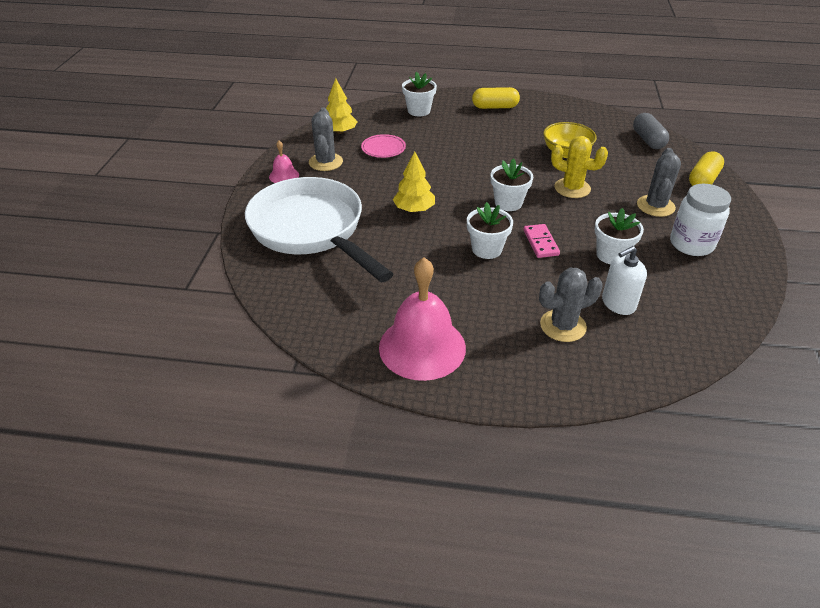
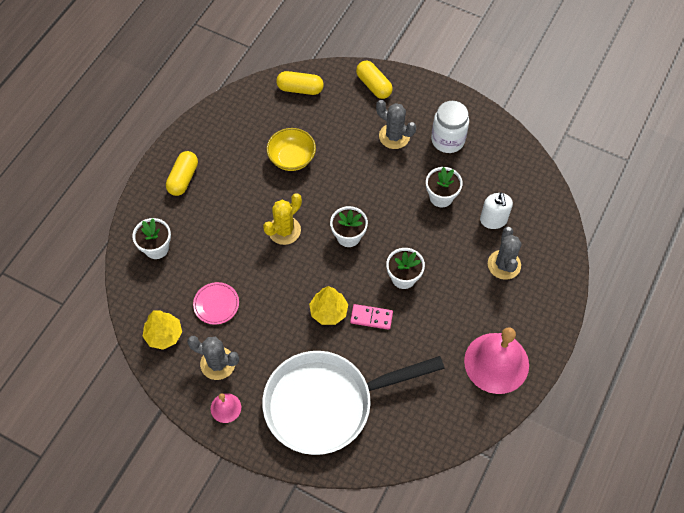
camera: 70 degrees left, 20 degrees up
(540, 243) = (409, 236): pink domino -> pink domino (371, 318)
(572, 188) = (347, 180): yellow cactus -> yellow cactus (284, 230)
(648, 140) = (300, 89): grey capsule -> yellow capsule

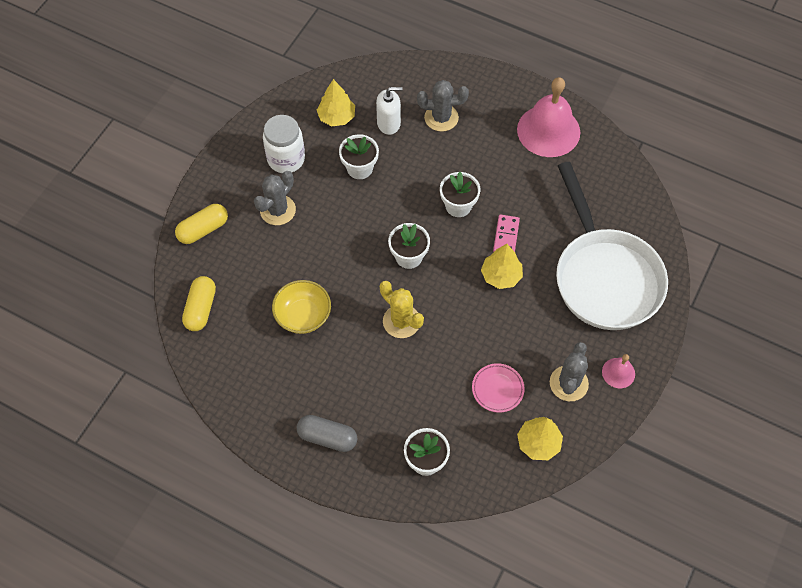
camera: 90 degrees left, 0 degrees up
(183, 178) = (327, 437): yellow capsule -> grey capsule
(497, 177) = (336, 117): none -> yellow tree

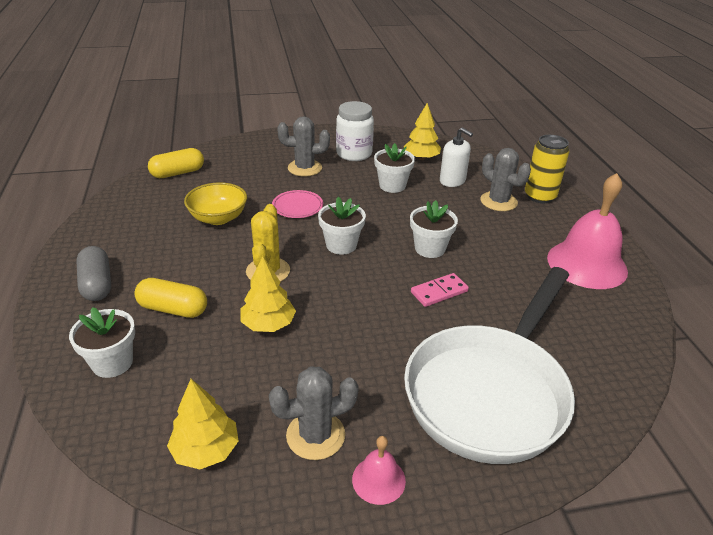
camera: 50 degrees right, 25 degrees down
(203, 229) = (250, 148): yellow capsule -> yellow capsule (173, 309)
(457, 86) = (540, 196): none -> yellow can
(497, 389) = (251, 375): pink plate -> pink plate (297, 207)
(501, 276) = (391, 310): yellow tree -> yellow tree (268, 324)

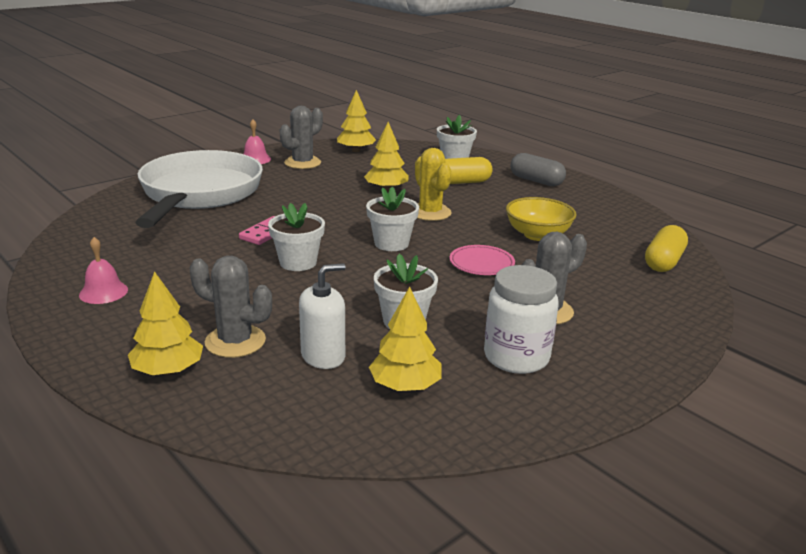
camera: 150 degrees right, 10 degrees down
(452, 181) = (323, 356): white soap dispenser -> white soap dispenser turned 135 degrees clockwise
(540, 196) = (168, 371): yellow can -> yellow tree
(587, 264) = (103, 292): pink bell -> pink bell, size x0.47

